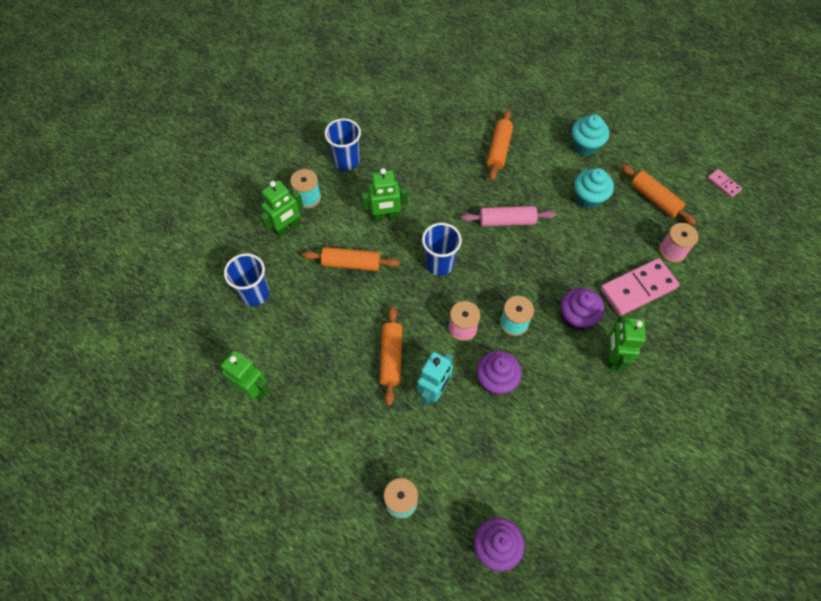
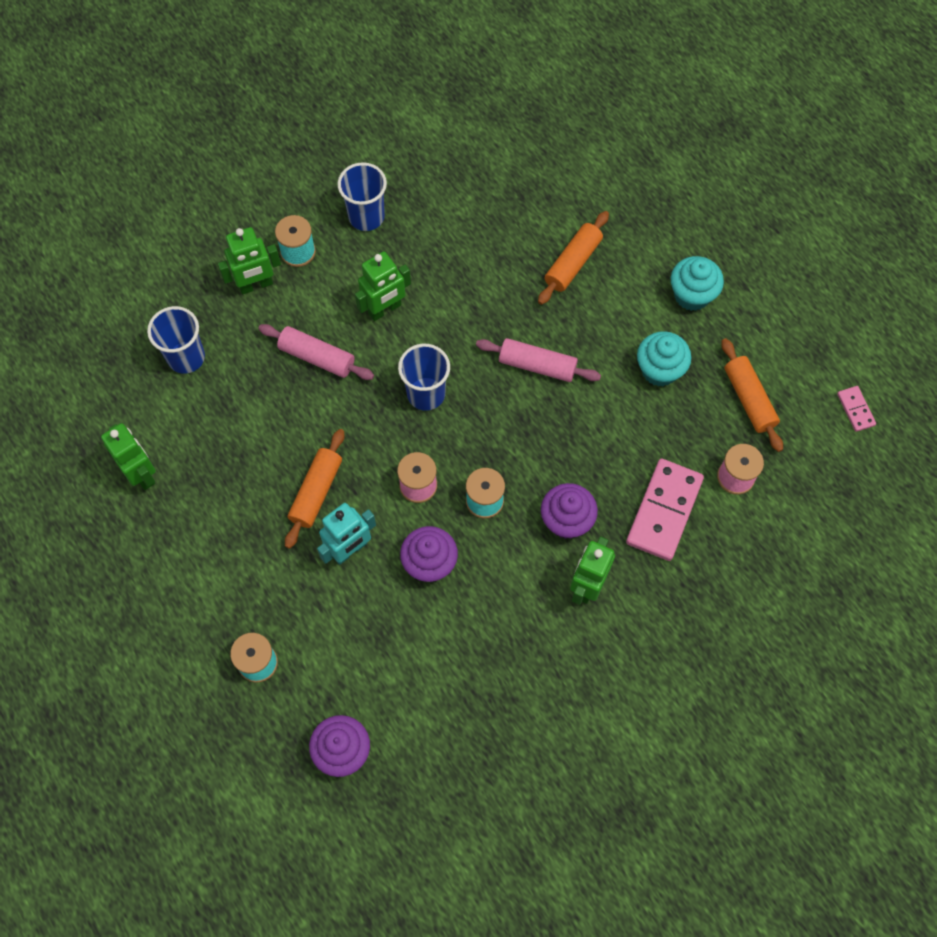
camera: 20 degrees right, 5 degrees up
(351, 263) = (317, 357): orange rolling pin -> pink rolling pin
(385, 217) = (385, 309): green robot -> green robot turned 45 degrees counterclockwise
(638, 289) = (664, 511): pink domino -> pink domino turned 60 degrees counterclockwise

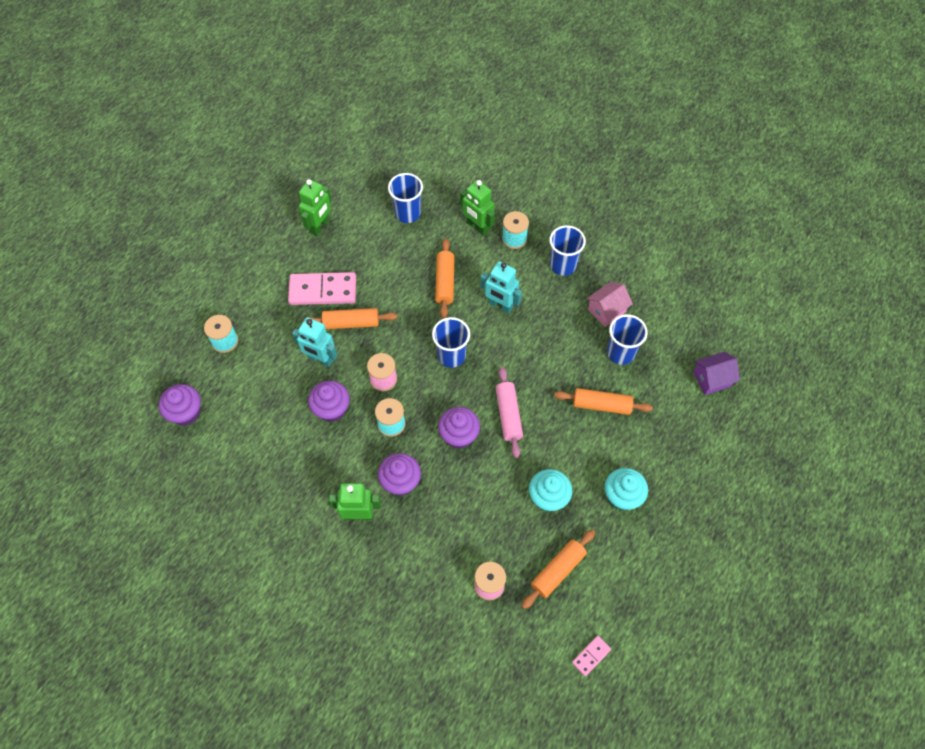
camera: 65 degrees right, 5 degrees down
(317, 357) = (445, 282): pink rolling pin -> orange rolling pin
(385, 309) = (500, 305): green robot -> turquoise robot
(454, 200) = (606, 310): none -> pink house
(516, 212) = (620, 353): none -> blue cup
(537, 431) = (459, 435): none -> purple cupcake
(595, 140) = (712, 379): none -> purple house
(664, 511) = (438, 544): pink domino -> pink domino (323, 291)

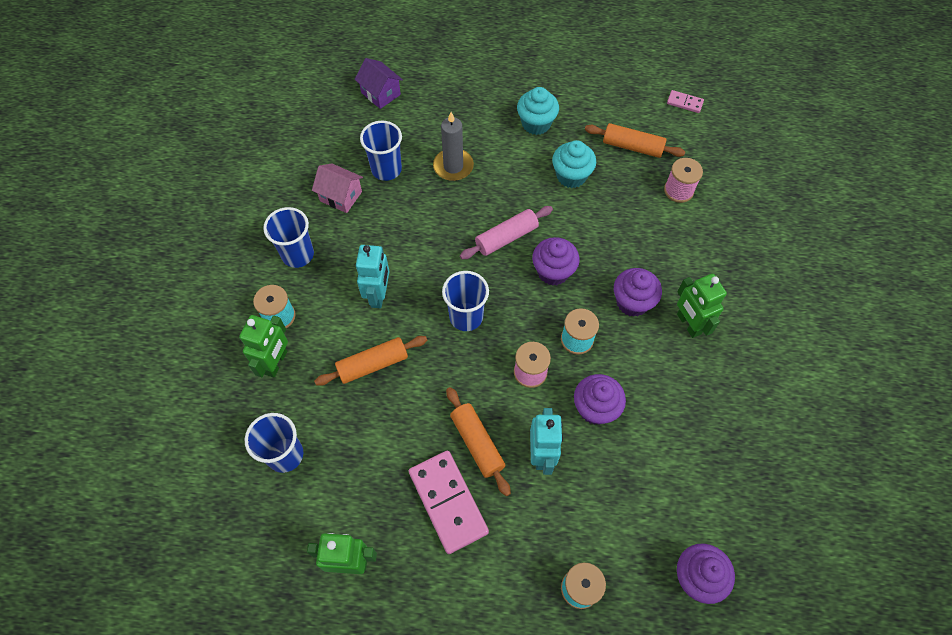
camera: 115 degrees left, 0 degrees up
(601, 405) = (453, 166): orange rolling pin -> grey candle

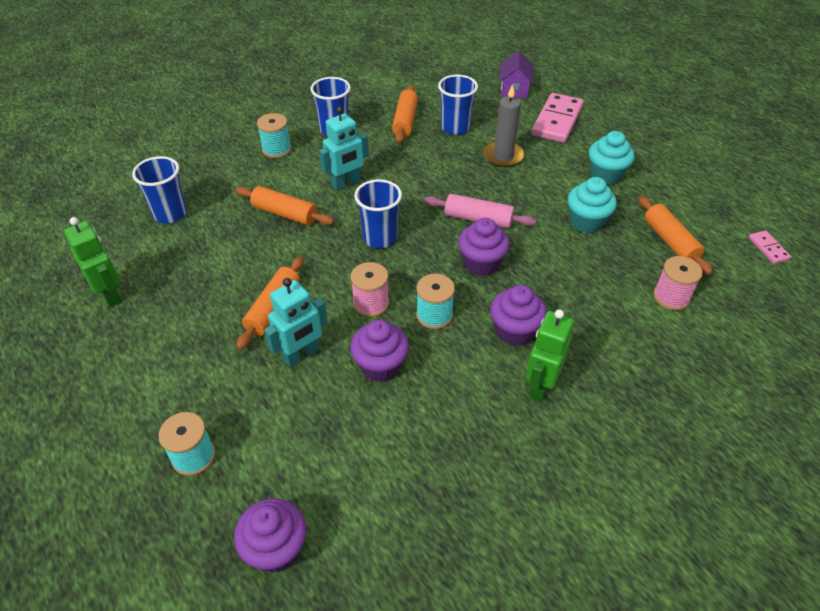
camera: 50 degrees right, 15 degrees down
(276, 363) = (239, 169): green robot -> none
(340, 196) = (405, 121): pink house -> orange rolling pin
(448, 502) = (205, 321): pink domino -> pink domino (557, 121)

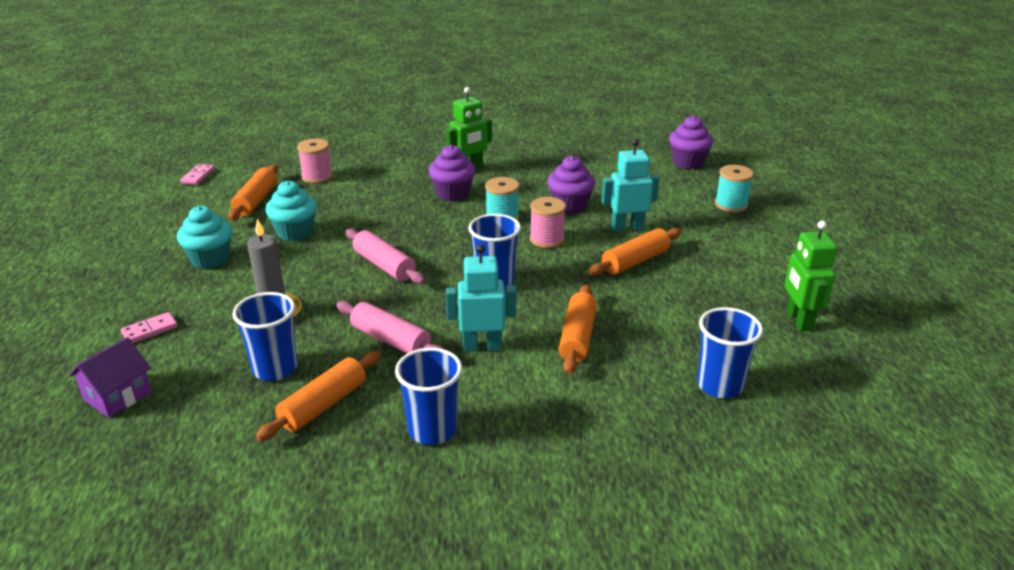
camera: 150 degrees left, 15 degrees down
(276, 149) = (537, 429): turquoise spool -> none
(285, 213) = (577, 337): orange rolling pin -> orange rolling pin turned 45 degrees clockwise
(408, 166) = (390, 340): none -> pink rolling pin
(481, 263) = (425, 235): purple cupcake -> none
(557, 121) = (150, 330): pink domino -> pink domino, size x0.48

